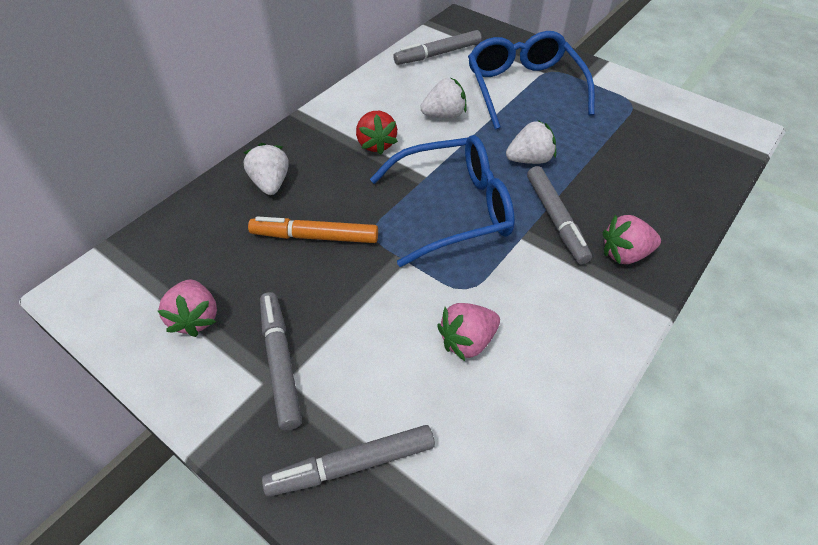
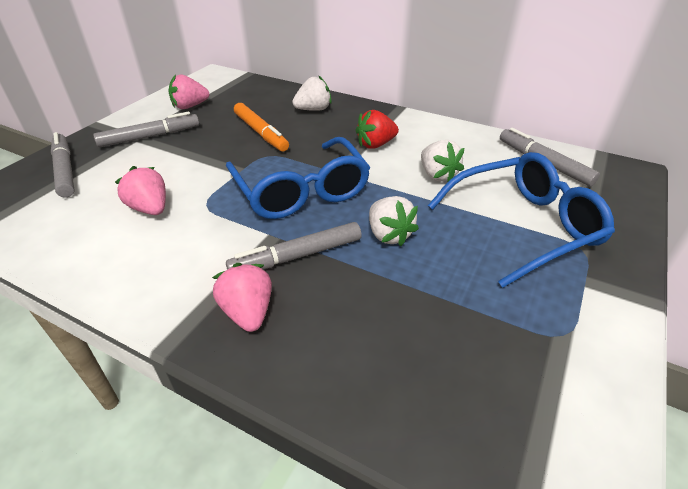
camera: 80 degrees right, 10 degrees down
(315, 236) = (260, 133): orange marker -> orange marker turned 150 degrees clockwise

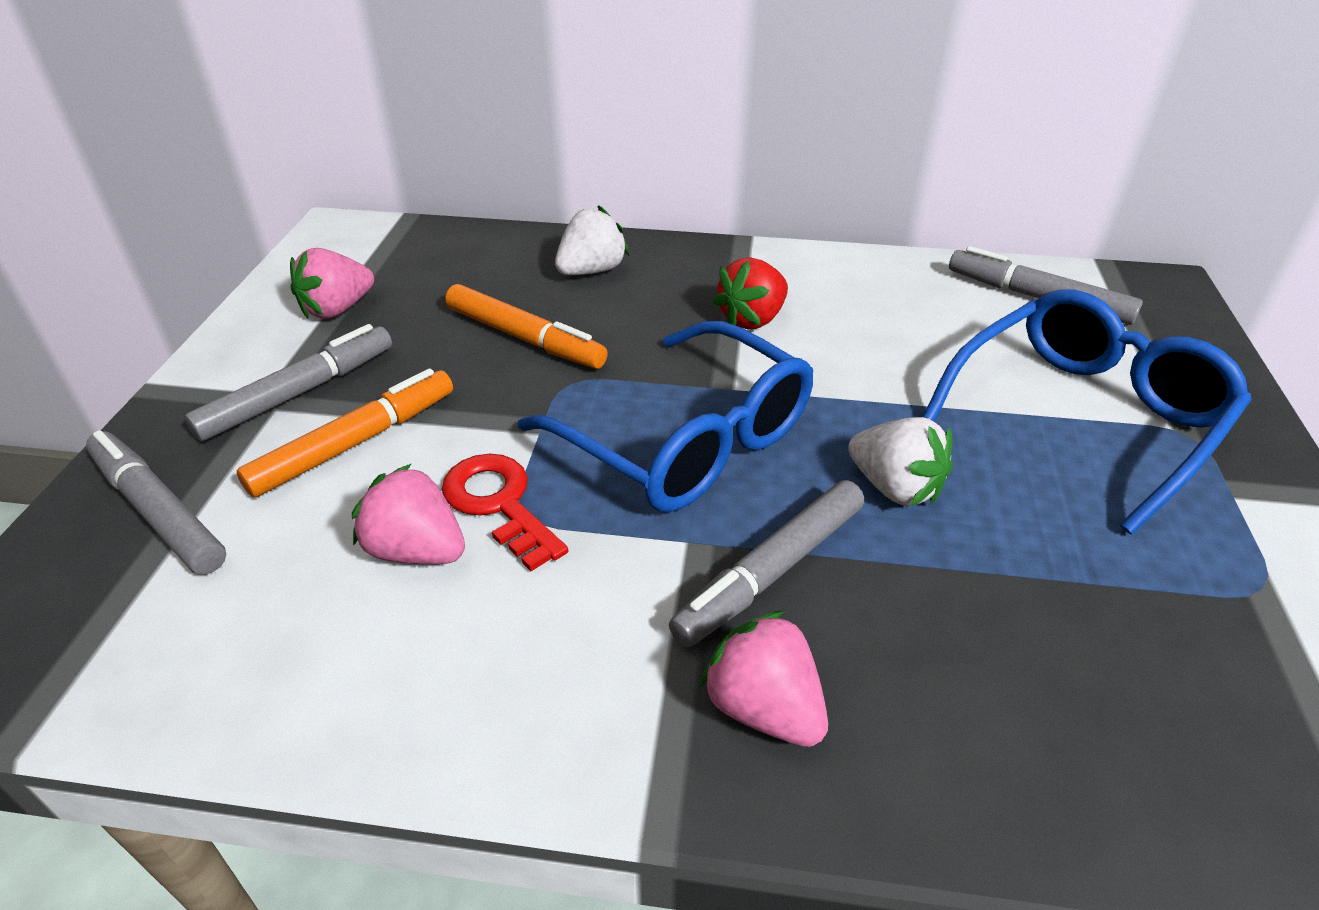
camera: 20 degrees left, 0 degrees up
(158, 161) = (356, 443): none -> orange marker
(197, 198) = (499, 504): none -> red key
(437, 175) = (894, 356): white strawberry -> none

